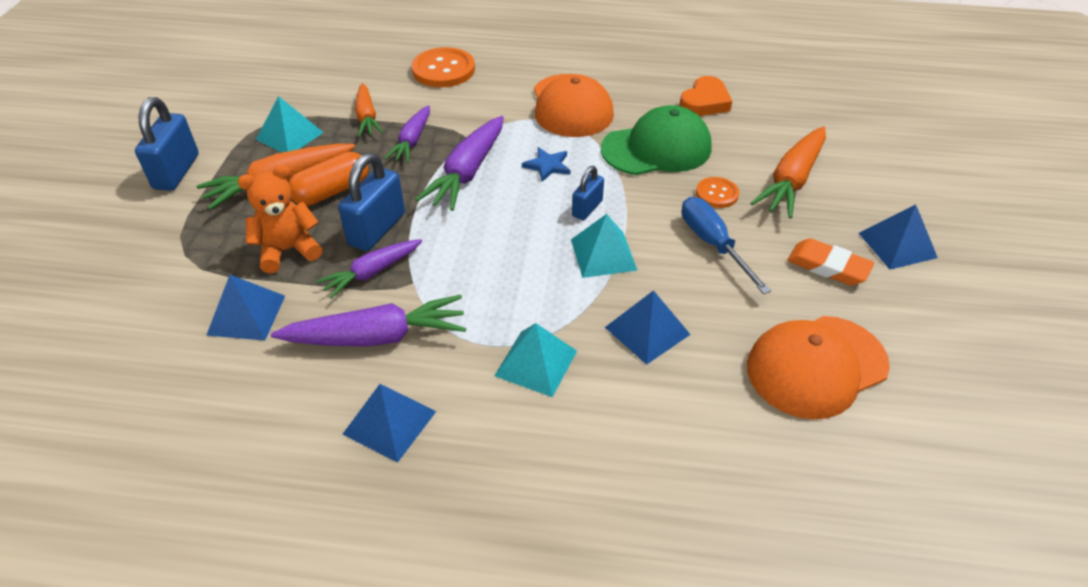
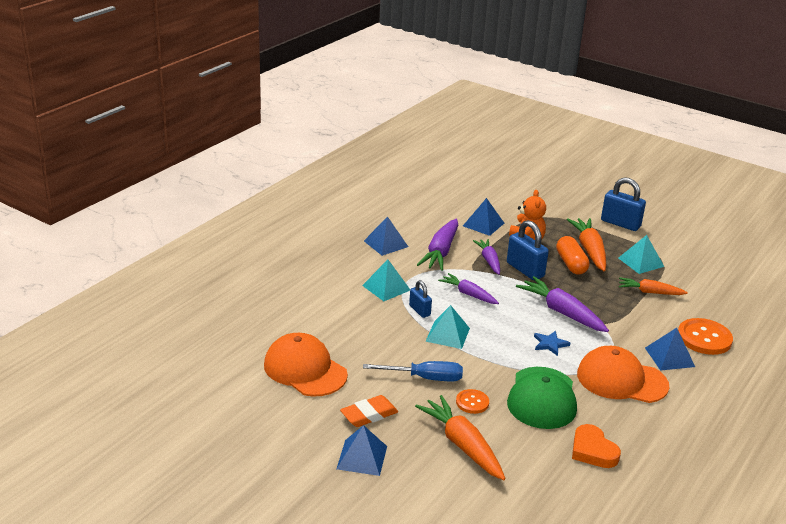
camera: 115 degrees right, 15 degrees down
(412, 141) = (610, 302): purple carrot -> purple carrot (468, 294)
(587, 208) = (494, 344): blue padlock -> blue padlock (419, 310)
(647, 331) = (378, 326): blue pyramid -> blue pyramid (669, 357)
(816, 366) = (305, 370): orange cap -> orange cap turned 45 degrees counterclockwise

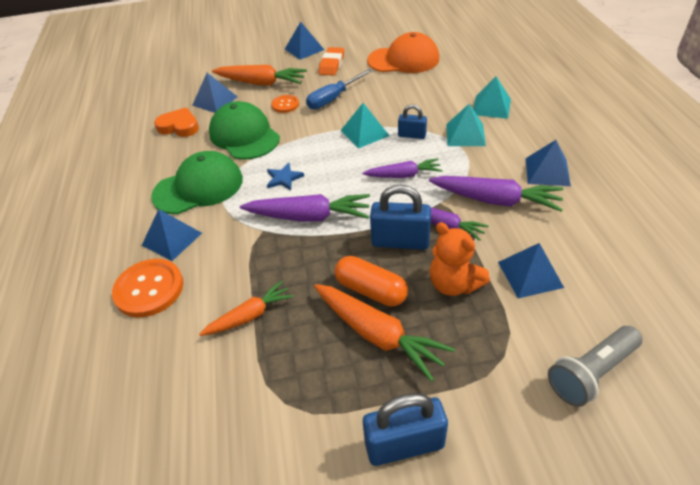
camera: 140 degrees right, 15 degrees up
(441, 252) = (495, 200): purple carrot -> purple carrot turned 135 degrees clockwise
(516, 196) = (591, 373): none -> grey flashlight
(531, 457) = (215, 101): none -> blue pyramid
(621, 380) = (198, 187): orange cap -> green cap
(641, 262) = (302, 368): turquoise pyramid -> turquoise pyramid (491, 107)

